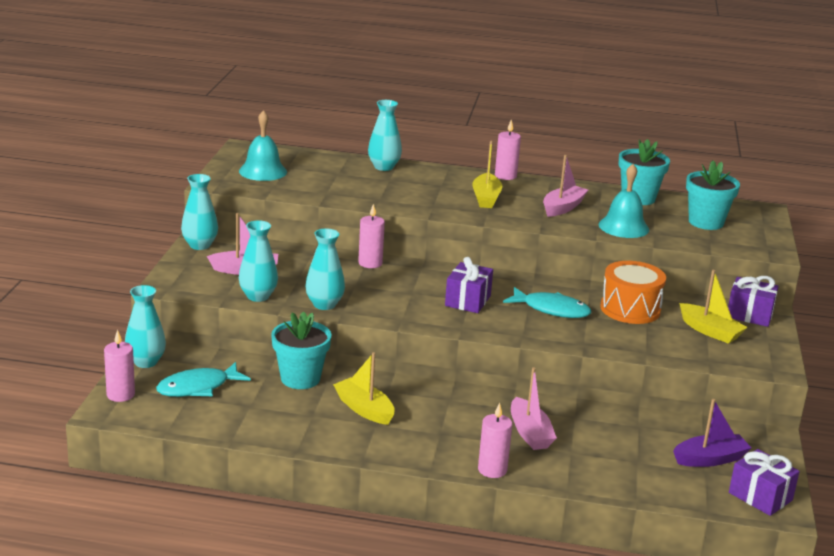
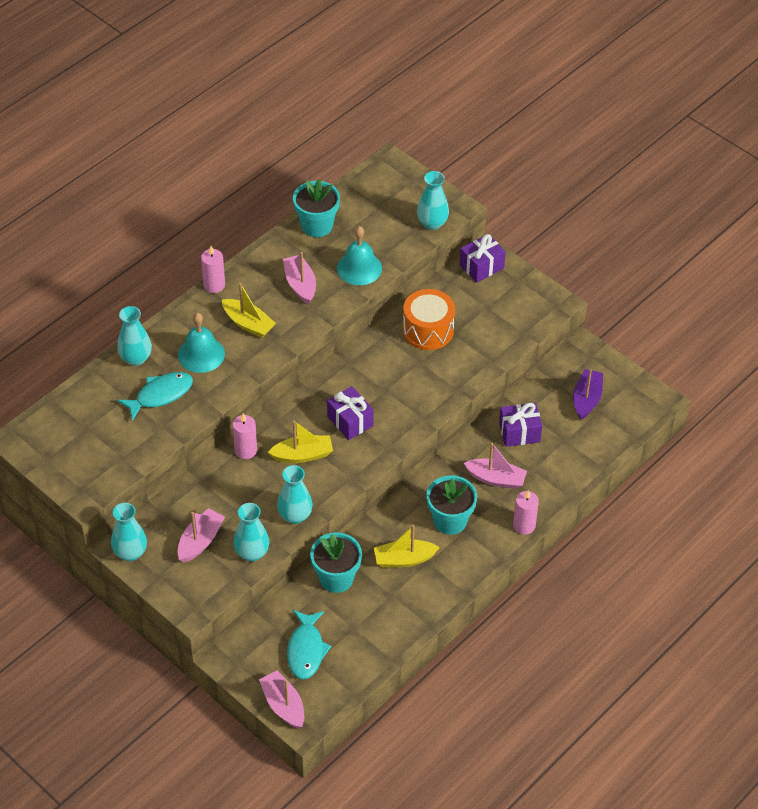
camera: 55 degrees left, 25 degrees up
(120, 395) = (283, 705): pink candle -> pink boat
(146, 362) = (243, 669): turquoise vase -> turquoise vase (432, 223)
(263, 171) = (83, 450): turquoise bell -> turquoise bell (201, 354)
(551, 309) = (397, 377): turquoise fish -> turquoise fish (160, 395)
(706, 222) = (386, 213): turquoise flower pot -> turquoise flower pot (450, 521)
(710, 331) = (488, 305): yellow boat -> yellow boat (302, 455)
(760, 496) = (639, 401): purple gift -> purple gift (519, 432)

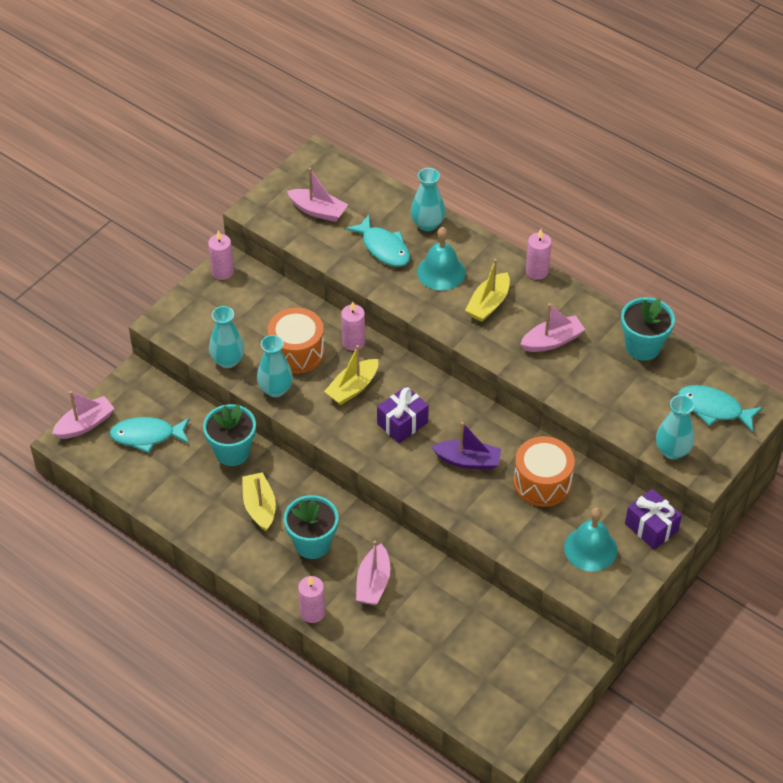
camera: 85 degrees right, 0 degrees up
(130, 553) = (222, 271): turquoise vase -> pink candle
(200, 541) = (239, 320): pink boat -> pink boat (318, 211)
(250, 496) = (297, 352): none -> orange drum
(302, 455) = (352, 388): yellow boat -> yellow boat turned 60 degrees clockwise
(359, 268) = (587, 389): turquoise bell -> turquoise bell (590, 548)
(391, 191) = (713, 409): none -> turquoise fish
(519, 432) = (441, 602): purple gift -> none
(586, 399) = (501, 668): purple boat -> purple boat (468, 461)

